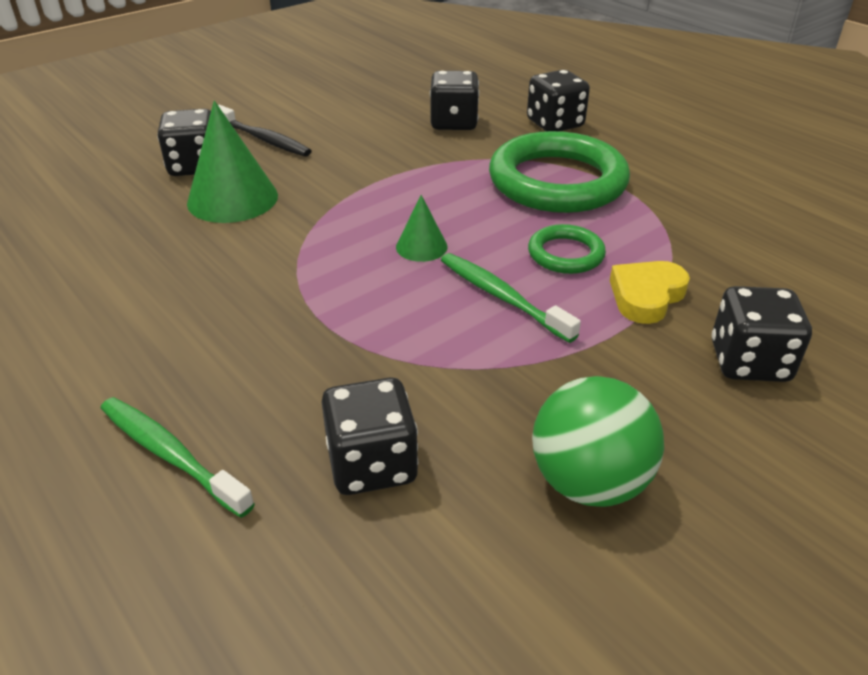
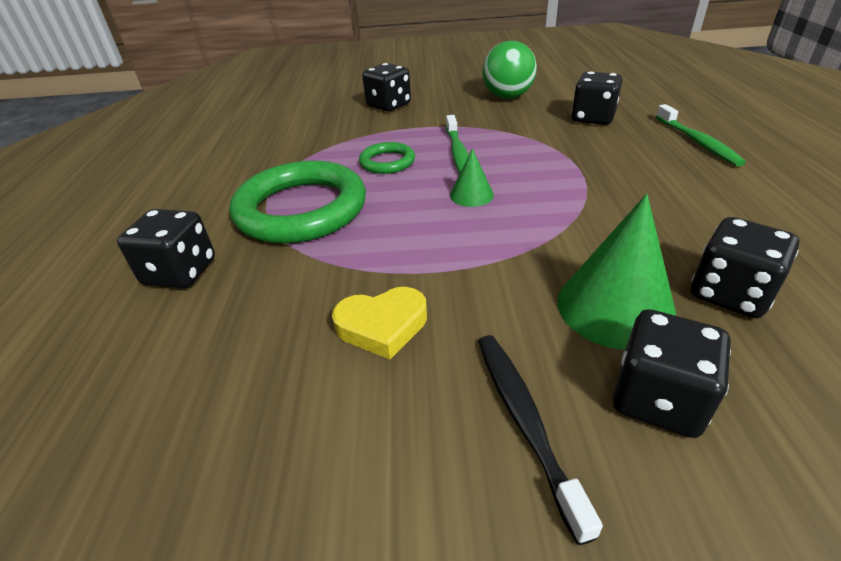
camera: 140 degrees left, 0 degrees up
(454, 123) = (259, 325): black dice -> black dice (729, 293)
(646, 296) = (384, 133): yellow heart -> yellow heart (382, 326)

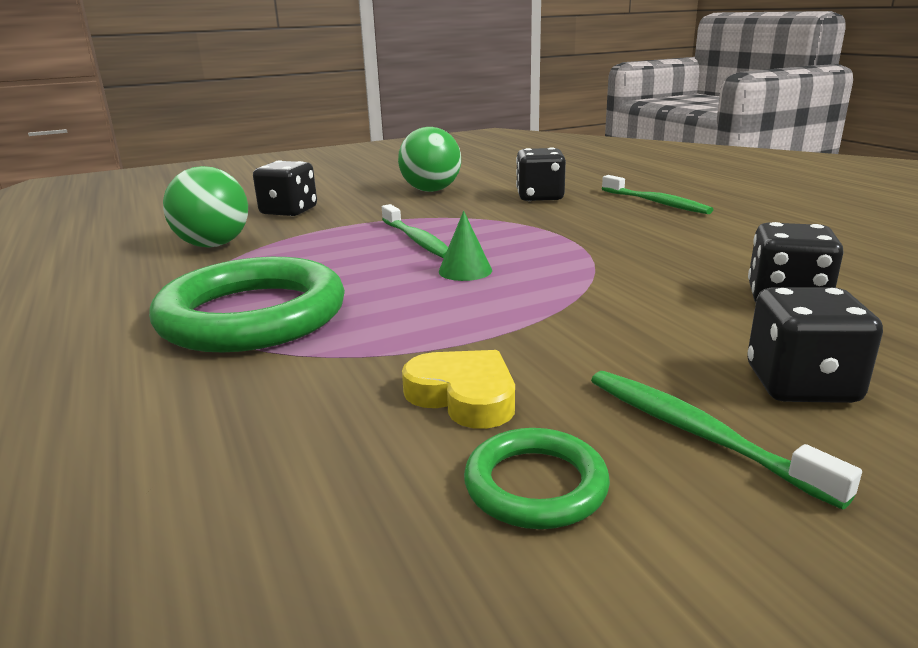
camera: 25 degrees left, 15 degrees down
(180, 272) = (114, 407): black dice -> none
(319, 133) = (213, 245): none -> green ball
(382, 326) = (464, 396): yellow heart -> yellow heart turned 105 degrees counterclockwise
(387, 162) = (333, 258): green ring -> green ring (535, 485)
(524, 421) = (697, 433): black toothbrush -> green toothbrush
(615, 307) = (698, 329): green cone -> none

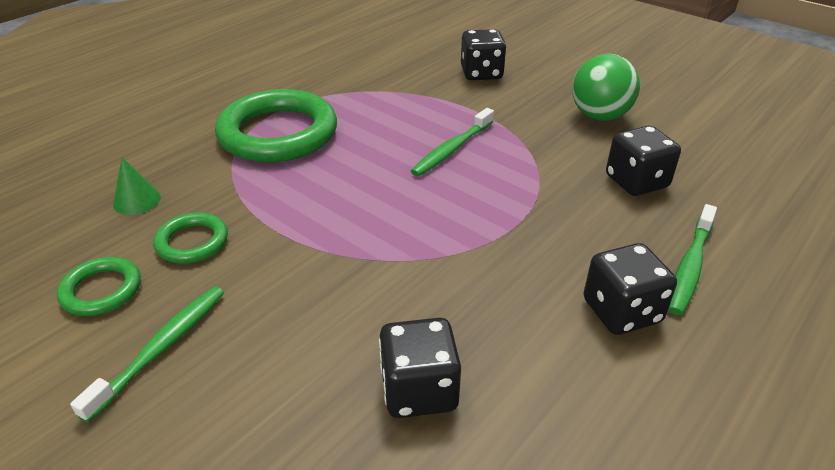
camera: 65 degrees right, 15 degrees up
(213, 245) = (388, 74): green ball -> none
(464, 396) = (192, 242): yellow heart -> green ring
(465, 271) = (395, 190): green cone -> green cone (137, 200)
(801, 385) = (240, 400): black dice -> black dice (621, 311)

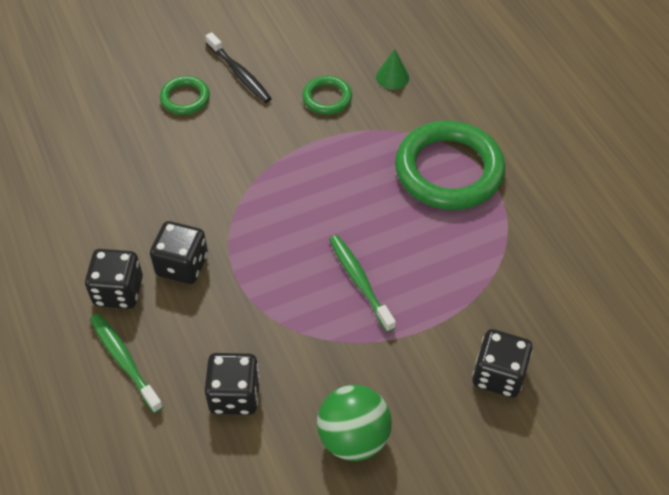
camera: 115 degrees right, 15 degrees up
(101, 290) = (304, 54): green ring -> green ring (185, 98)
(161, 348) = (239, 73): green toothbrush -> black toothbrush
(419, 390) = (137, 167): black dice -> black dice (182, 265)

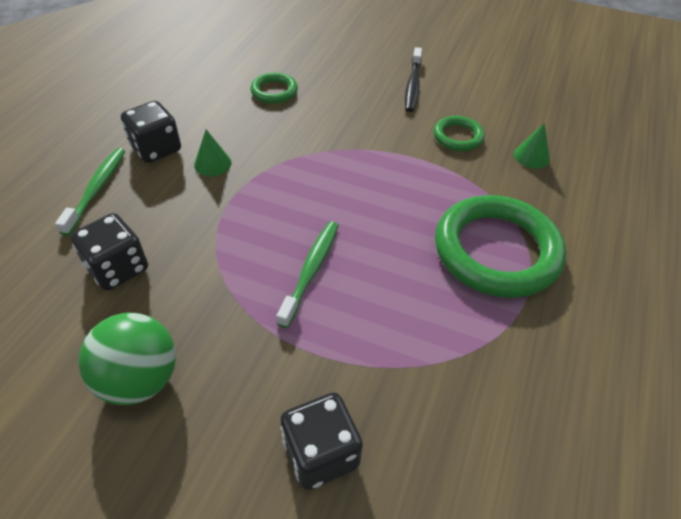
camera: 45 degrees right, 5 degrees down
(182, 265) = (212, 163): black dice -> green cone
(185, 98) = (356, 77): green ring -> green ring (274, 91)

